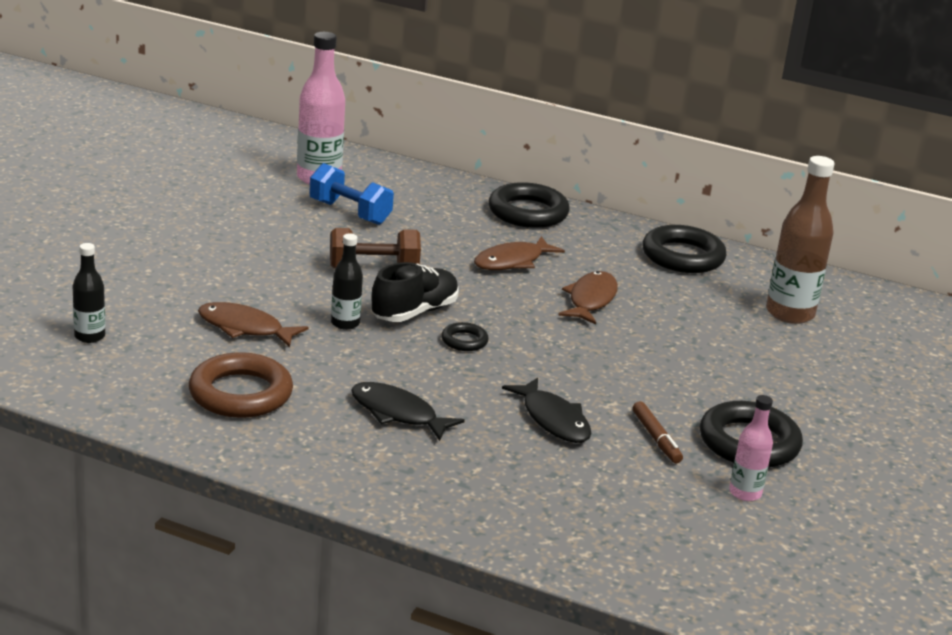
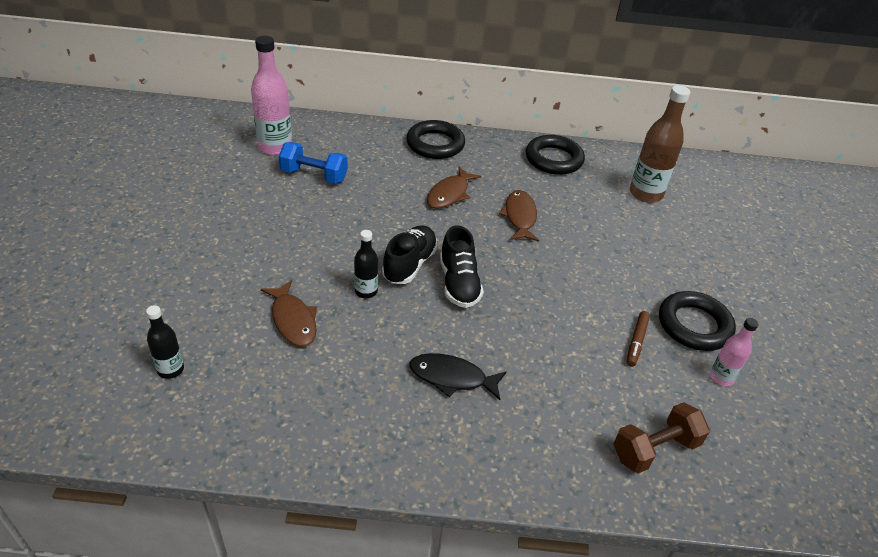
camera: 20 degrees left, 15 degrees up
(240, 394) = (324, 396): brown ring -> none
(245, 328) = (293, 320): brown fish -> brown fish turned 120 degrees counterclockwise
(373, 269) = (358, 228): brown dumbbell -> brown dumbbell (655, 449)
(464, 341) = (459, 283): black ring -> black shoe
(553, 420) = (561, 346): black fish -> none
(656, 438) = (636, 342): brown marker -> brown marker turned 60 degrees clockwise

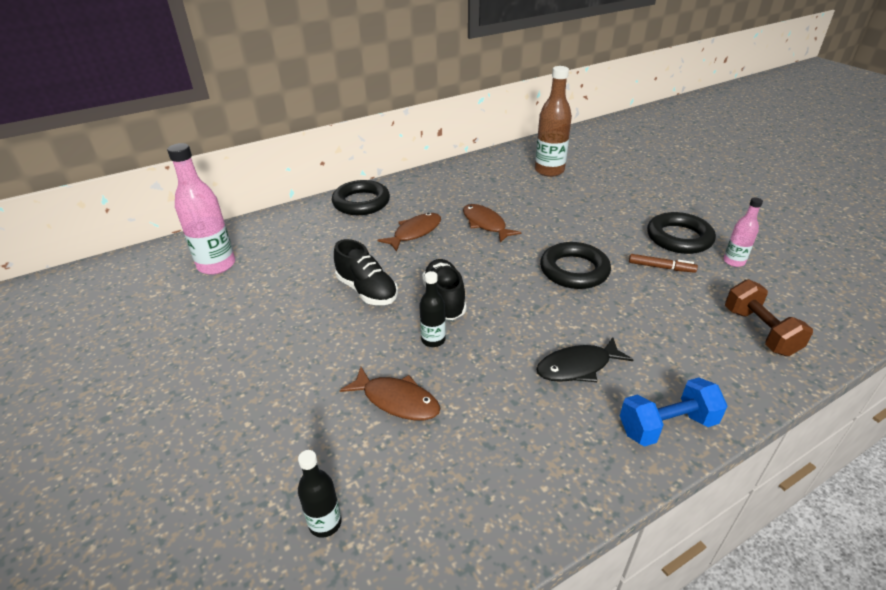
camera: 30 degrees left, 5 degrees down
(314, 175) = (281, 271): blue dumbbell -> blue dumbbell (666, 426)
(450, 194) = (415, 232): brown fish -> brown fish turned 135 degrees counterclockwise
(459, 283) = (498, 293): black shoe -> black shoe (367, 290)
(553, 159) = (463, 175): black ring -> black ring (574, 270)
(636, 342) = (661, 267): brown marker -> brown marker turned 60 degrees counterclockwise
(655, 449) = (759, 331): brown dumbbell -> brown dumbbell turned 45 degrees counterclockwise

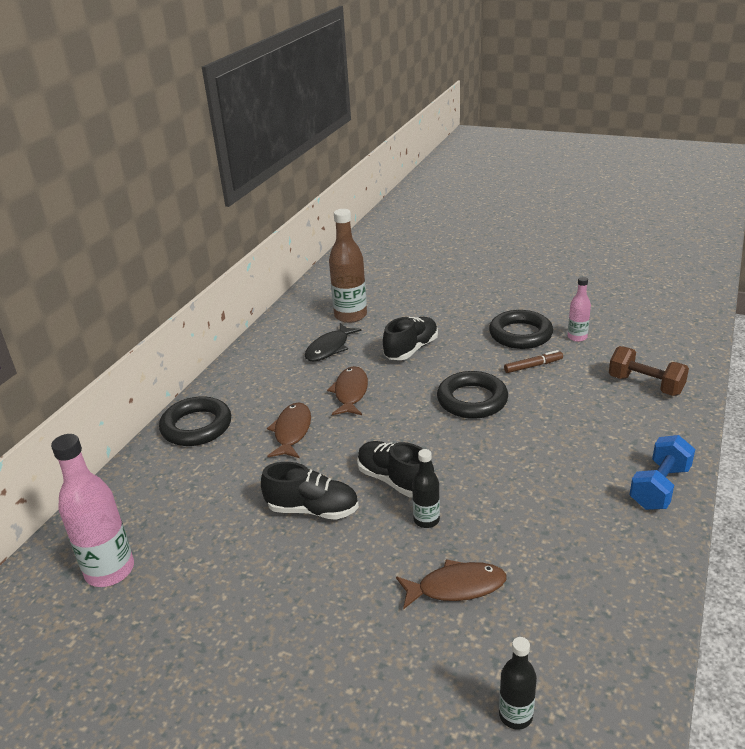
camera: 35 degrees left, 5 degrees down
(485, 224) = (350, 392): brown fish -> brown fish turned 75 degrees clockwise
(568, 212) = (411, 349): none -> black shoe
(578, 367) = (559, 478): black fish -> black fish (329, 348)

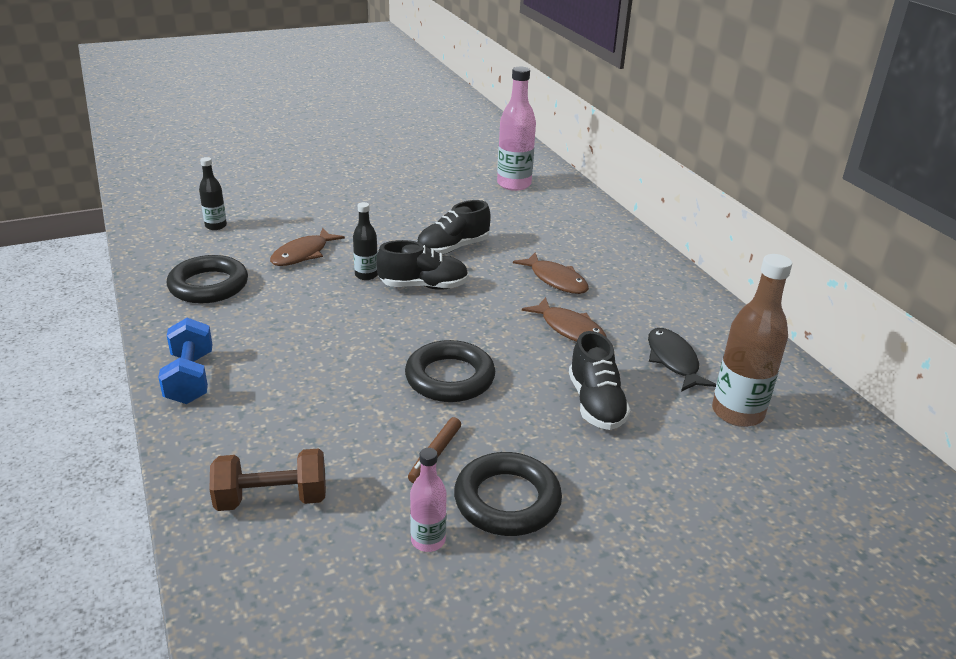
camera: 130 degrees right, 0 degrees up
(196, 426) = (628, 252): black ring -> black ring (208, 285)

